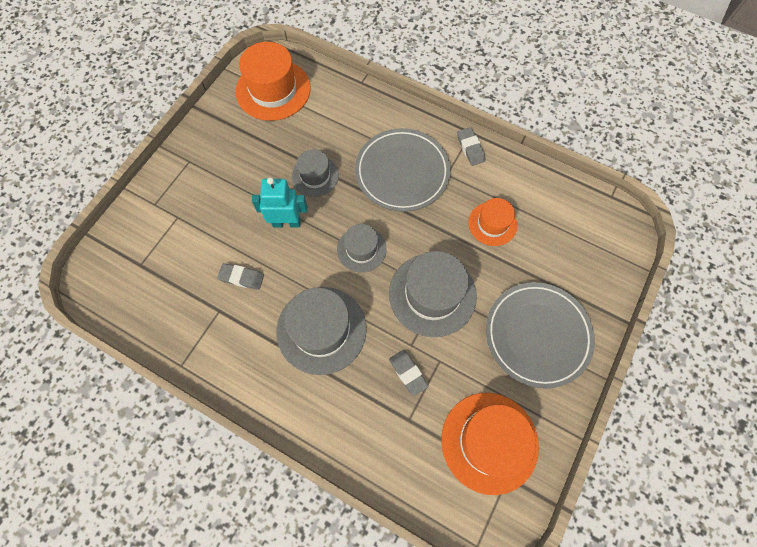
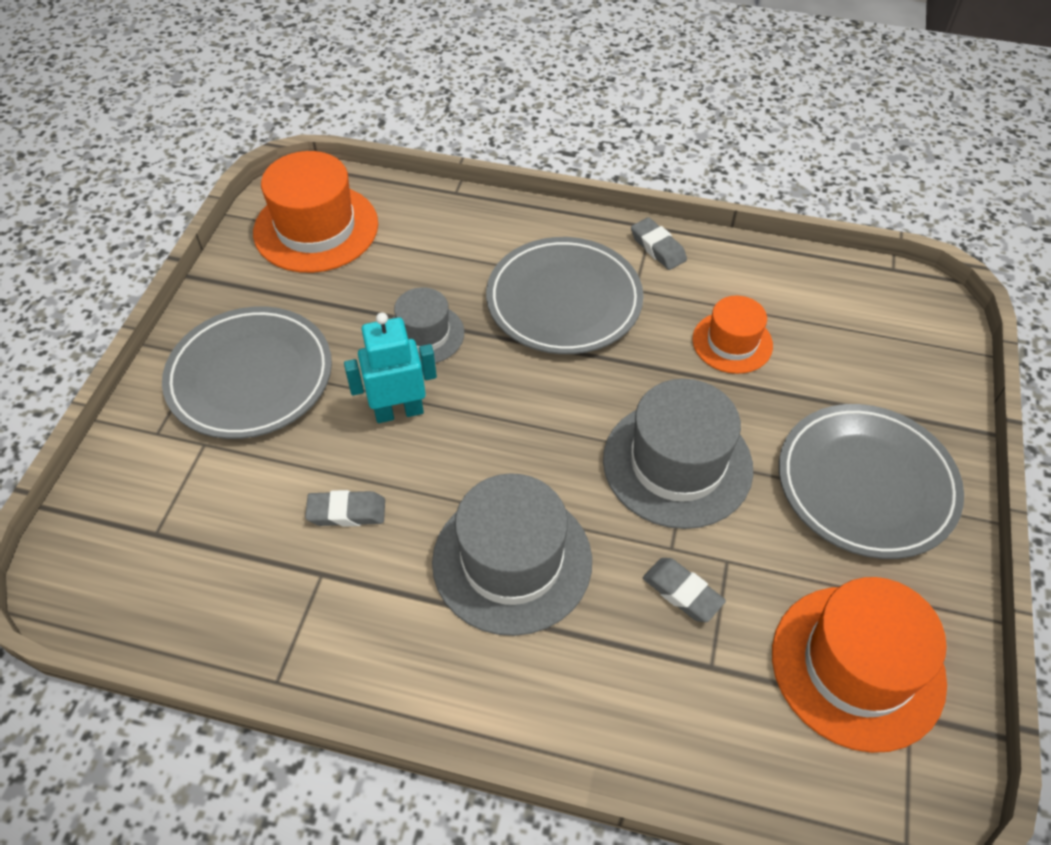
camera: 15 degrees left, 15 degrees down
(212, 181) = (250, 377): none -> grey plate
(361, 249) = (537, 423): grey hat -> none

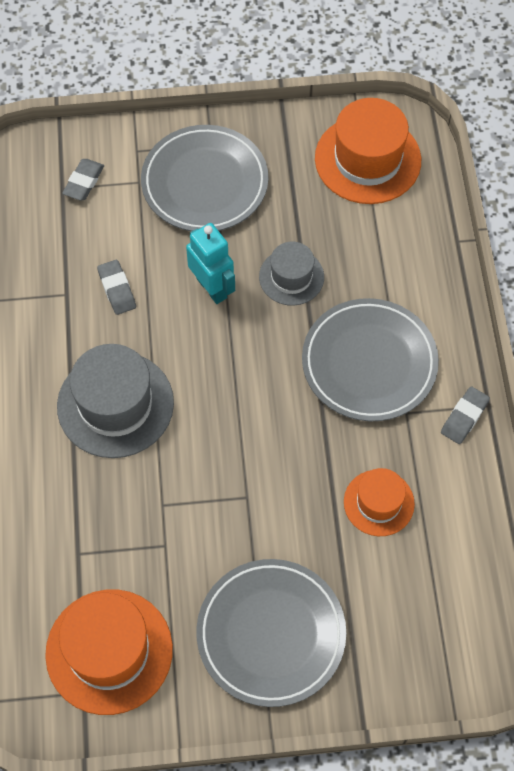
camera: 70 degrees right, 10 degrees up
(677, 464) = (238, 490): grey hat -> none
(682, 592) = (128, 521): grey eraser -> grey eraser (84, 182)

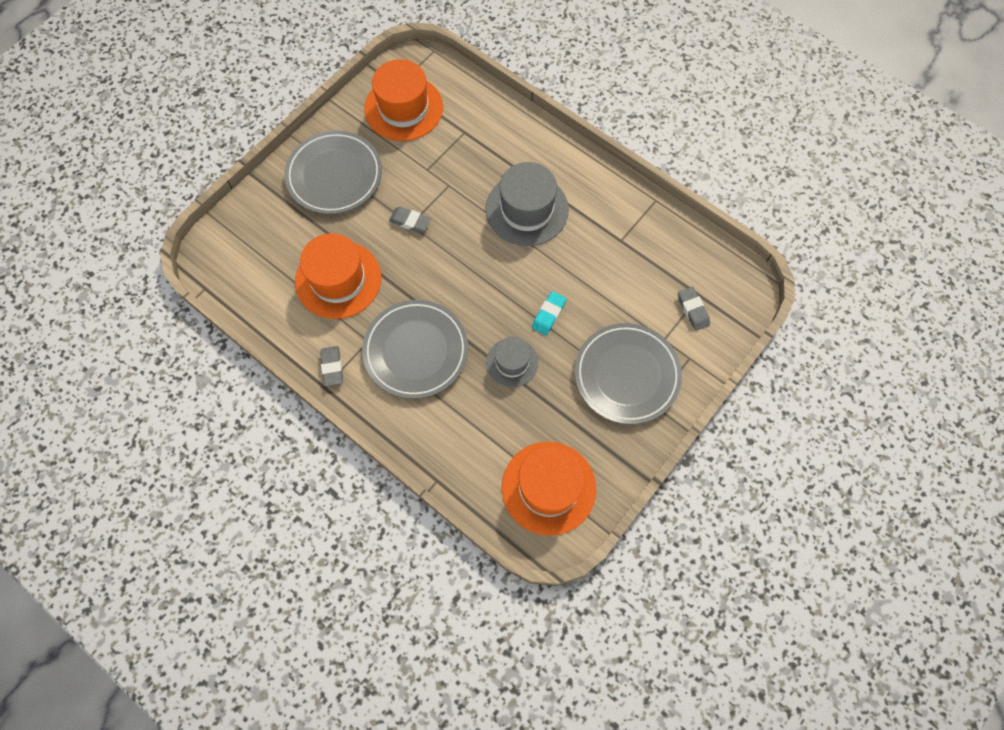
camera: 135 degrees right, 5 degrees up
(117, 289) = (598, 267): grey eraser -> grey eraser (410, 221)
(212, 288) = (548, 315): turquoise robot -> turquoise eraser
(379, 503) = (338, 279): orange hat -> orange hat, size x1.71

